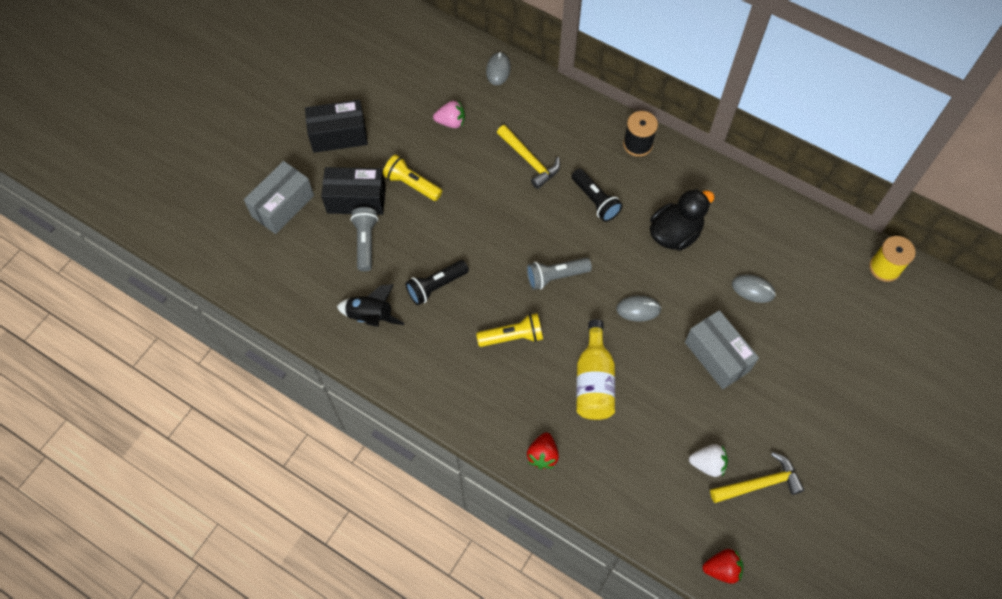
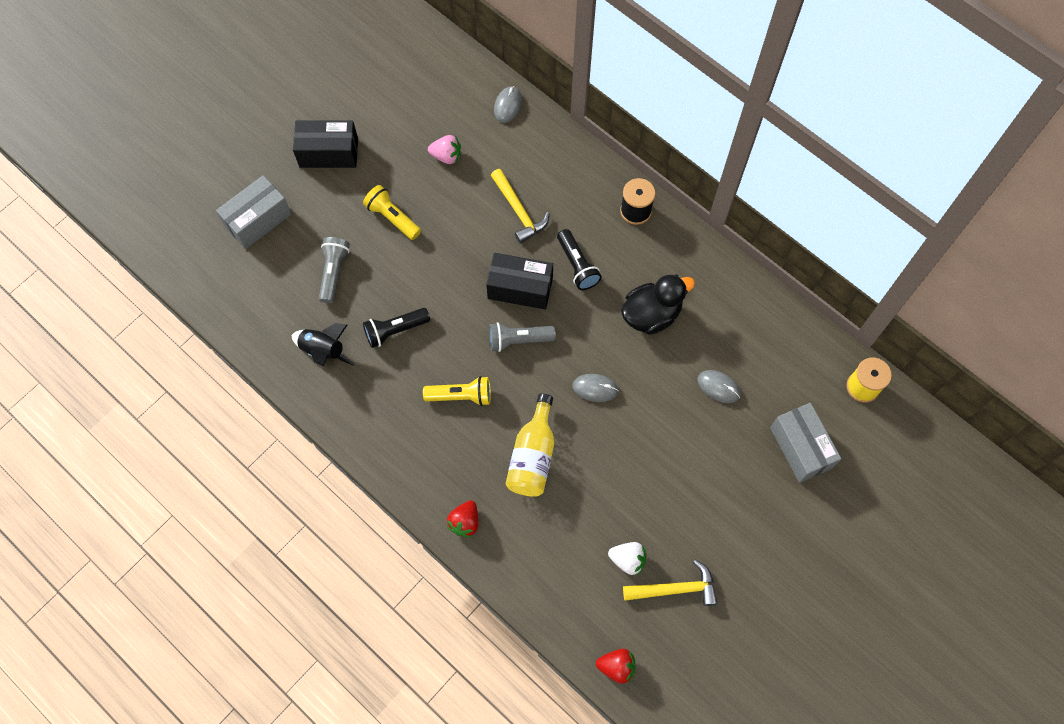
camera: 10 degrees right, 5 degrees up
(356, 199) = (333, 225): black box -> black box (520, 288)
(717, 356) = (664, 451): grey box -> grey box (800, 448)

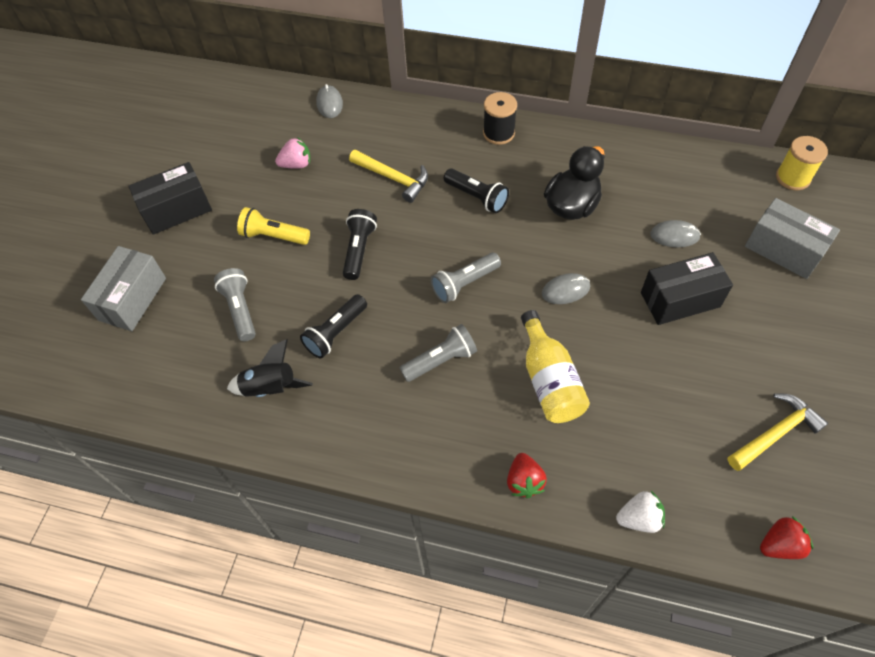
camera: 25 degrees left, 10 degrees down
(453, 266) = (359, 250): none -> black flashlight
(461, 396) = (441, 360): yellow flashlight -> grey flashlight
(520, 288) = (436, 239): black box -> black box (680, 299)
(627, 560) = (710, 430): white strawberry -> white strawberry (639, 518)

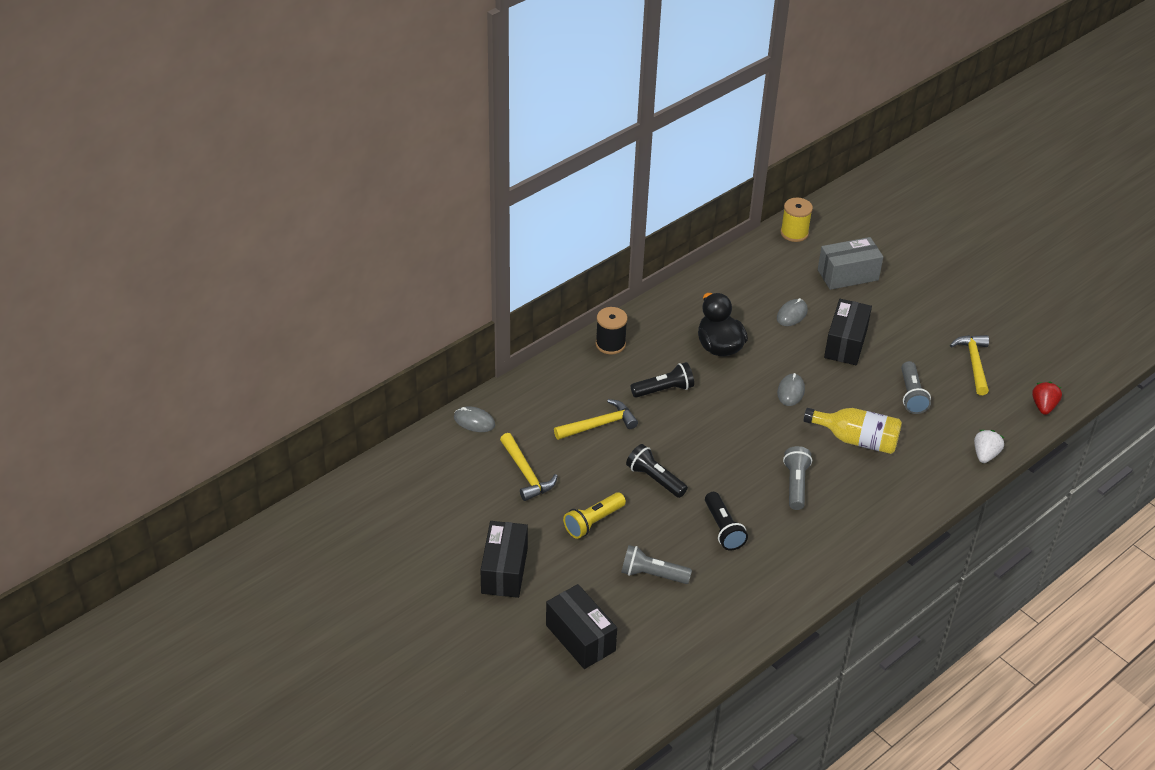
camera: 60 degrees left, 15 degrees down
(132, 299) = (580, 638): grey box -> black box
(270, 388) = (742, 588): black rocket -> none
(296, 164) = (526, 473): pink strawberry -> yellow hammer
(464, 283) = (739, 438): grey flashlight -> grey flashlight (911, 395)
(524, 481) = (921, 492): red strawberry -> none

